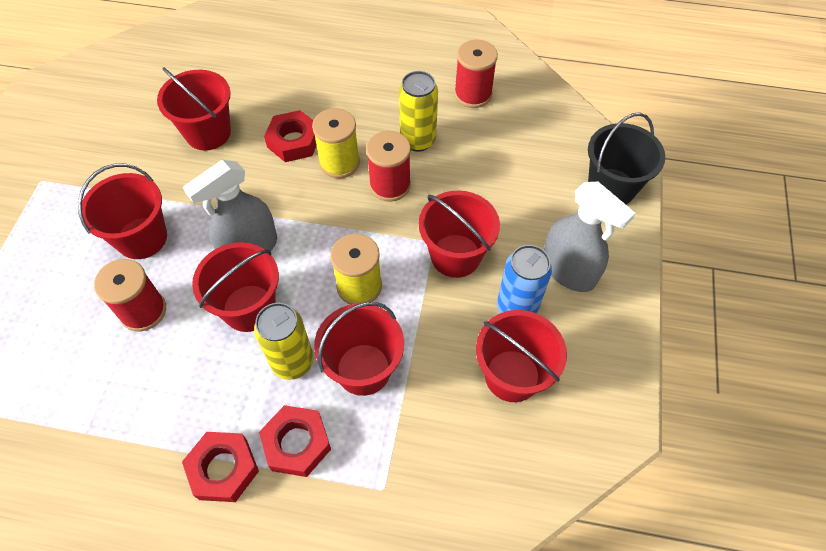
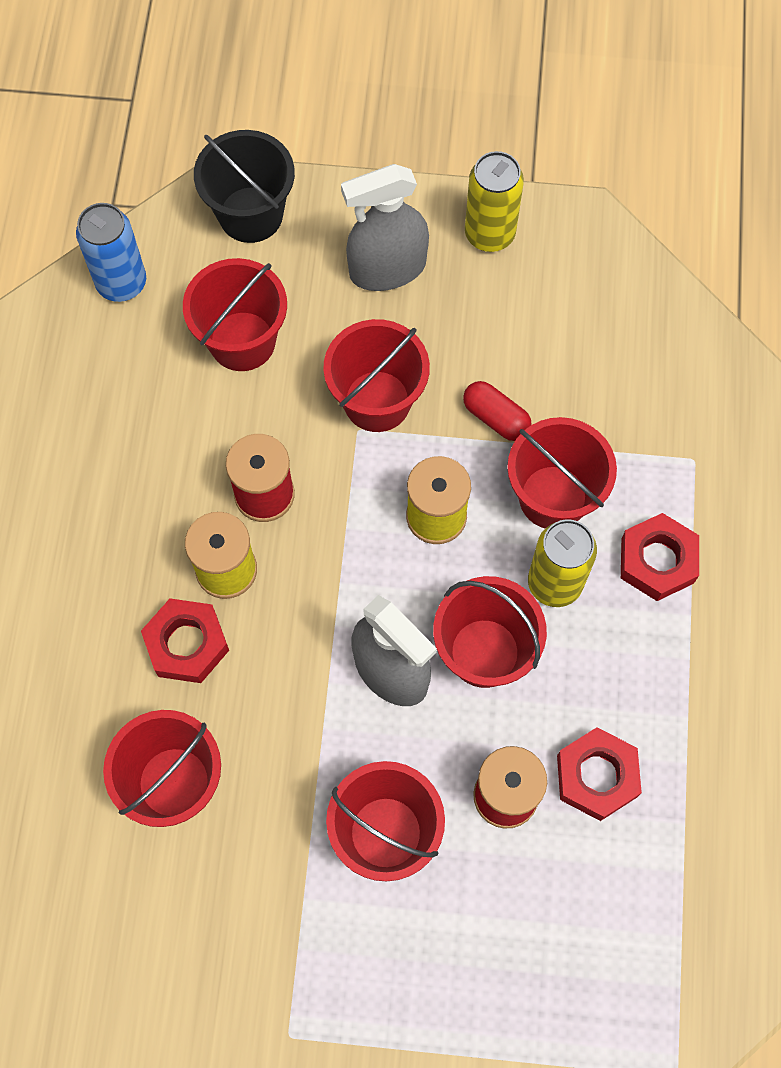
camera: 95 degrees left, 10 degrees up
(223, 469) = (700, 639): red nut -> red nut (596, 776)
(418, 140) = (177, 463): yellow can -> yellow can (489, 234)
(435, 335) = (496, 418): none -> red capsule
(473, 94) = (81, 391): red spool -> none
(512, 375) = (539, 331): red bucket -> red bucket (242, 341)
(516, 307) = (447, 327): blue can -> blue can (121, 283)
(568, 270) = (387, 269): grey spray bottle -> grey spray bottle turned 150 degrees counterclockwise

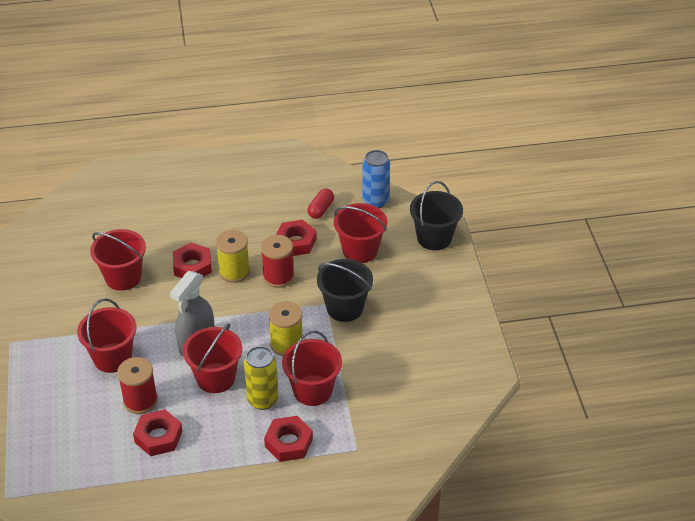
camera: 75 degrees right, 25 degrees down
(183, 444) = (296, 242): none -> red nut
(377, 401) = (344, 308): red bucket -> black bucket
(387, 269) = (424, 296): grey spray bottle -> none
(489, 234) = (464, 334): yellow can -> none
(496, 418) = (352, 357): red capsule -> red capsule (321, 209)

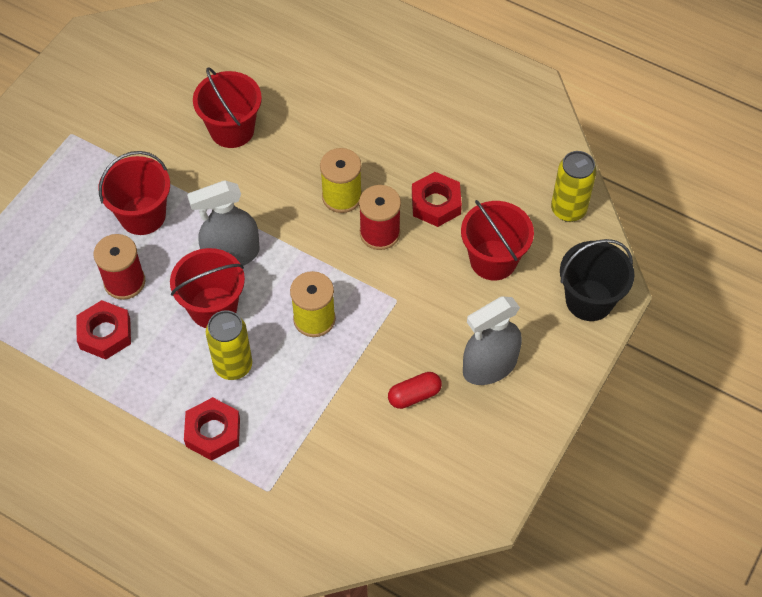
camera: 40 degrees right, 15 degrees up
(192, 266) = (307, 162): red nut -> none
(312, 390) = (290, 391): red bucket -> none
(321, 209) = (499, 181): red capsule -> red capsule (414, 395)
(344, 308) = (411, 318): black bucket -> none
(375, 201) = (568, 209): blue can -> yellow can
(415, 303) = (489, 366): none -> grey spray bottle

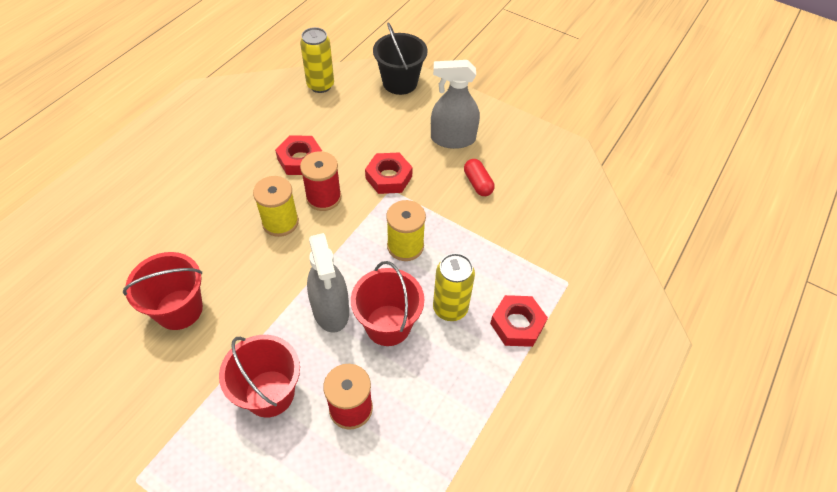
camera: 90 degrees left, 5 degrees down
(105, 333) = (411, 425): red nut -> red nut (388, 177)
(489, 366) = (452, 139): grey spray bottle -> grey spray bottle turned 120 degrees clockwise
(493, 260) = (360, 129): red bucket -> none

